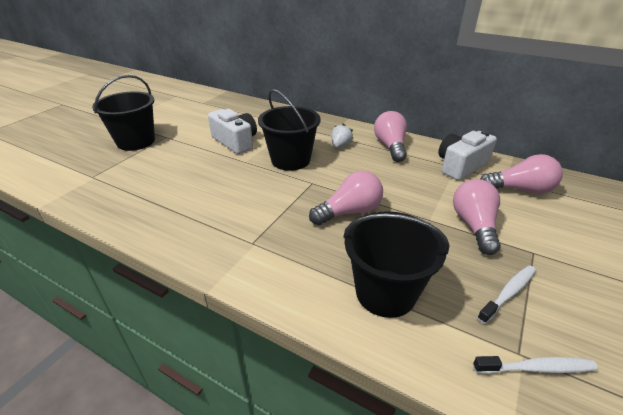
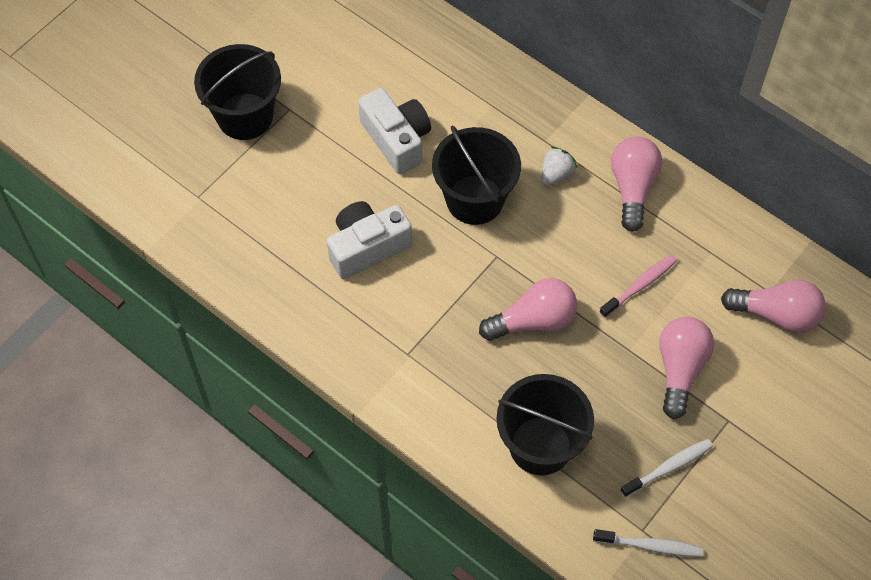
camera: 10 degrees right, 25 degrees up
(418, 186) = (640, 285): none -> pink toothbrush
(460, 166) = (719, 251): white camera -> white camera (367, 247)

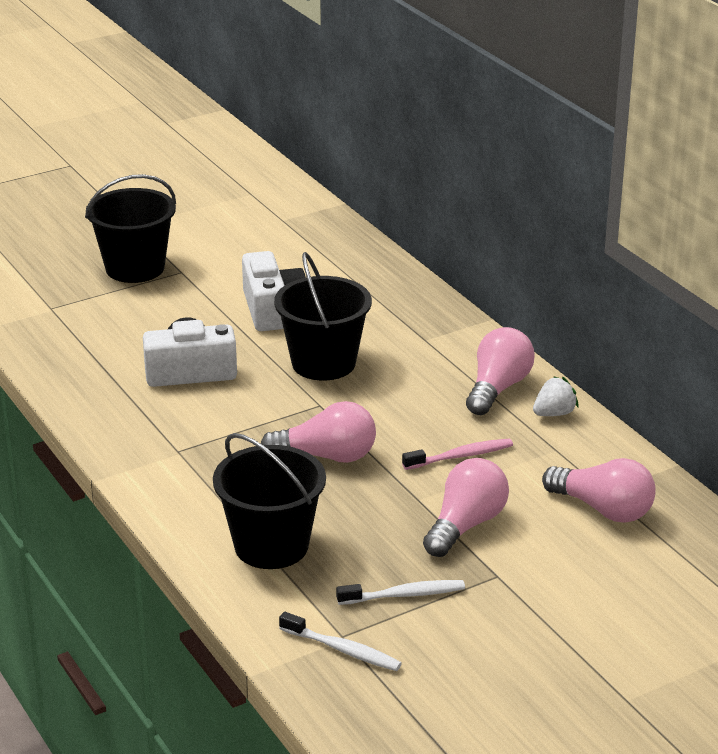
camera: 20 degrees right, 30 degrees down
(556, 174) = (421, 363): white strawberry -> white strawberry (554, 413)

